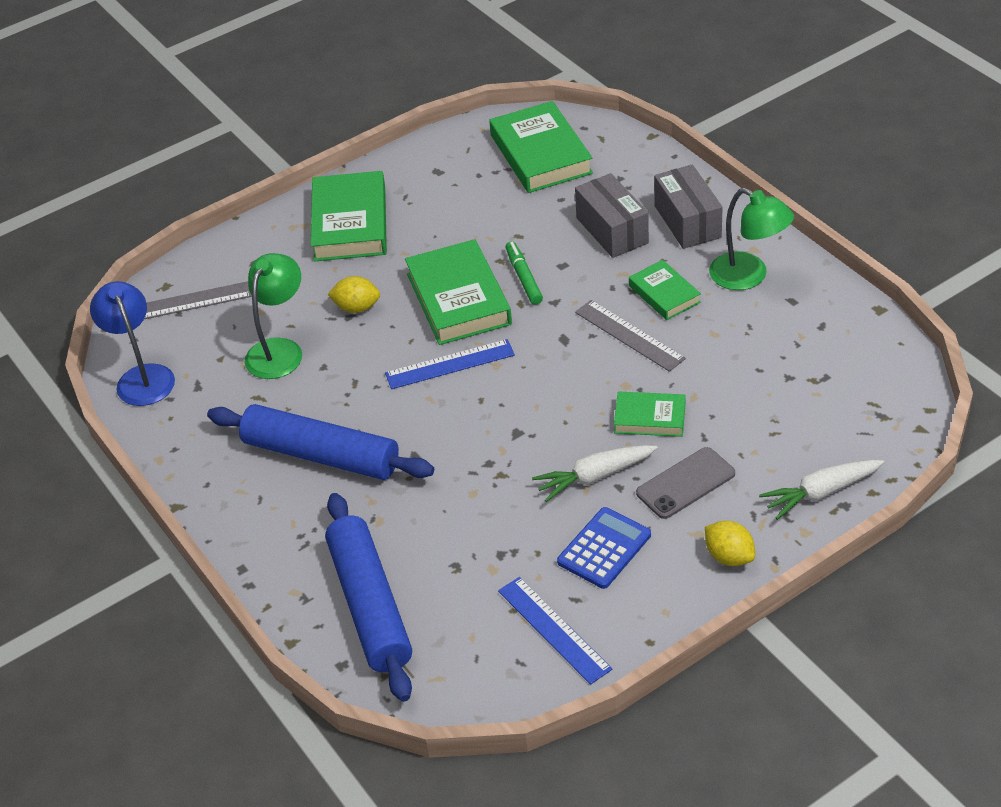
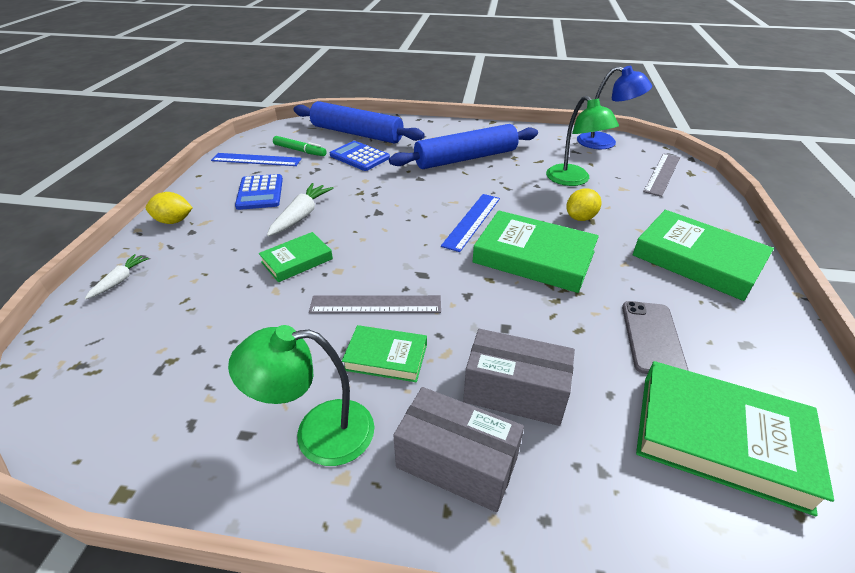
camera: 130 degrees right, 5 degrees down
(428, 544) = (359, 157): none -> blue calculator
(524, 277) = (517, 298): green marker -> green marker (300, 151)
(685, 483) = (234, 240): grey phone -> grey phone (652, 338)
(821, 493) = (120, 281): white carrot -> white carrot, size x0.61

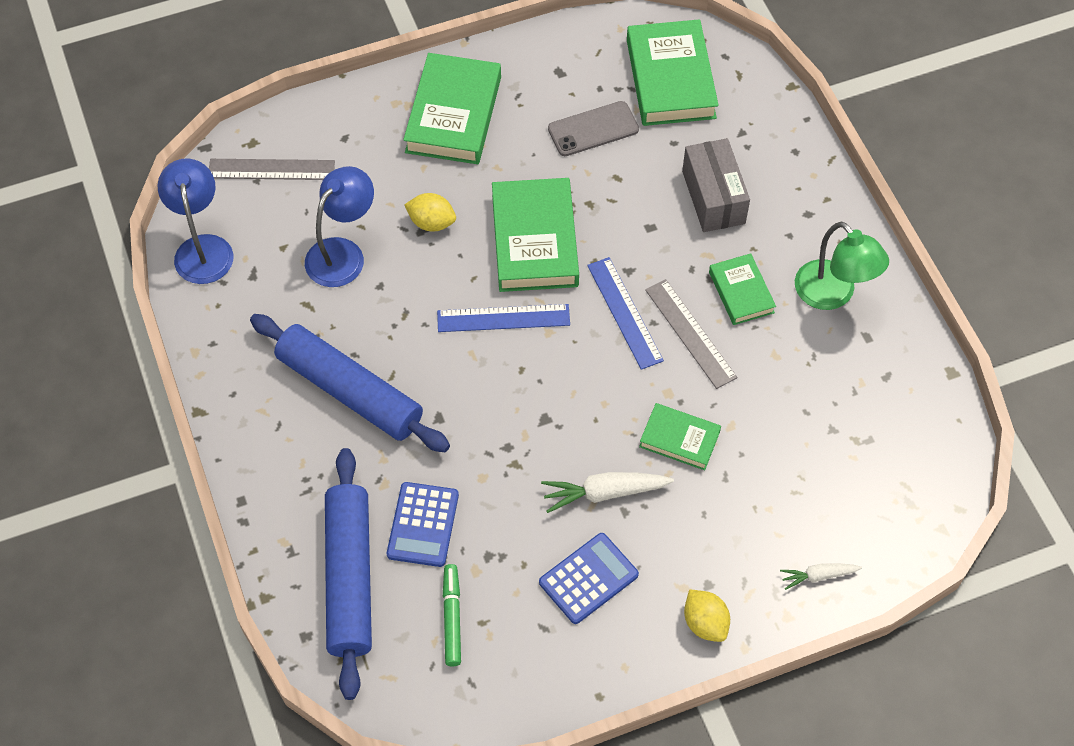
camera: 120 degrees left, 20 degrees up
(256, 160) = (513, 656): blue ruler -> blue ruler (624, 312)
(456, 463) = (793, 207): grey box -> none
(573, 180) = (343, 253): green lamp -> blue lamp

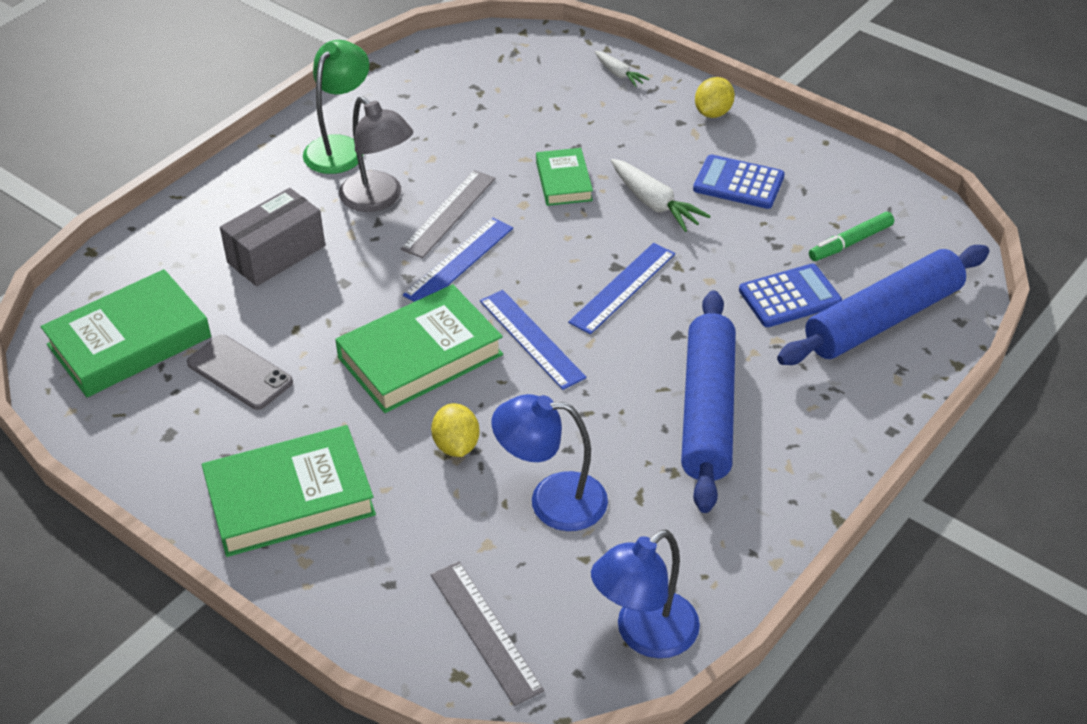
camera: 120 degrees left, 15 degrees down
(516, 409) = (622, 288): none -> blue ruler
(741, 292) = (379, 199): green book -> grey lamp

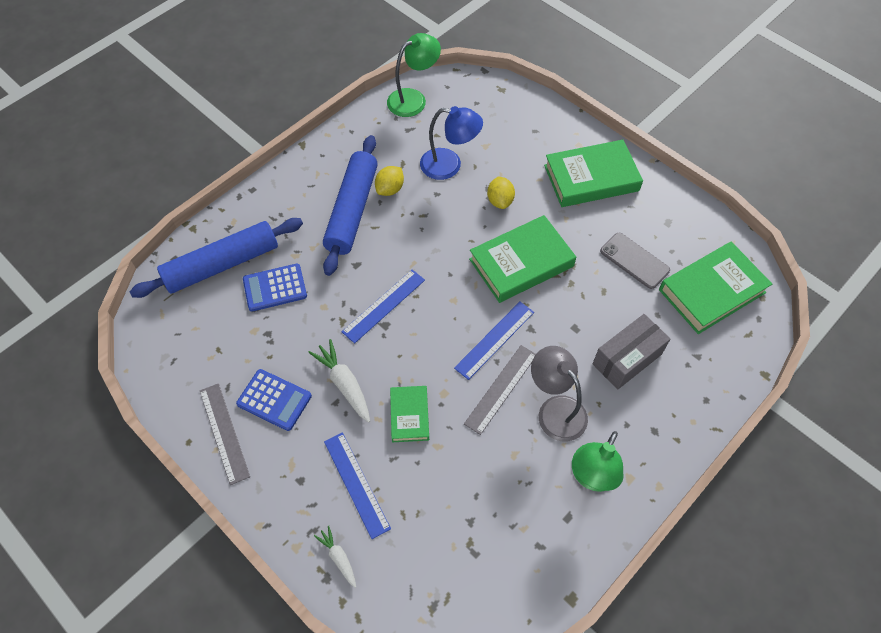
camera: 175 degrees left, 15 degrees up
(485, 631) = (488, 106): grey ruler -> grey ruler (224, 433)
(531, 339) = (450, 269): blue ruler -> blue ruler (356, 484)
(644, 635) = (413, 99): blue lamp -> green lamp
(713, 113) = (268, 490): yellow lemon -> yellow lemon (390, 189)
(850, 243) = (215, 331): green marker -> none

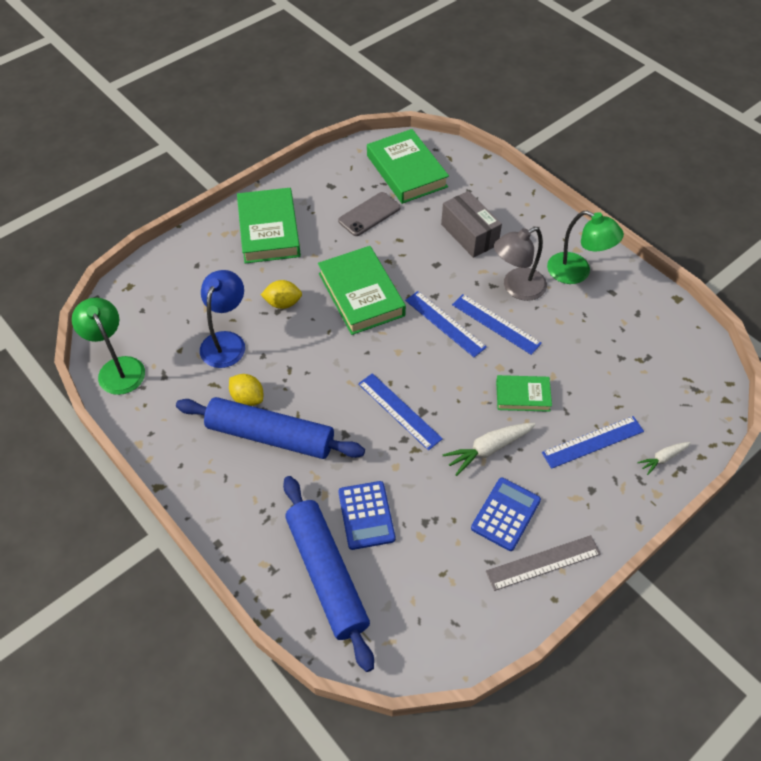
camera: 85 degrees left, 5 degrees down
(501, 389) = (496, 324): grey ruler -> blue ruler

